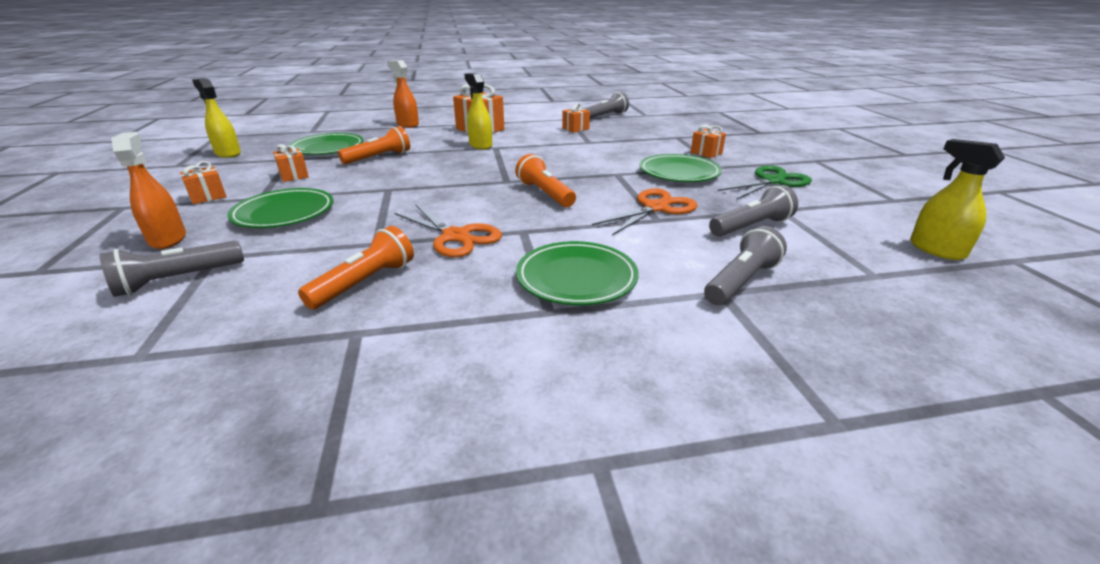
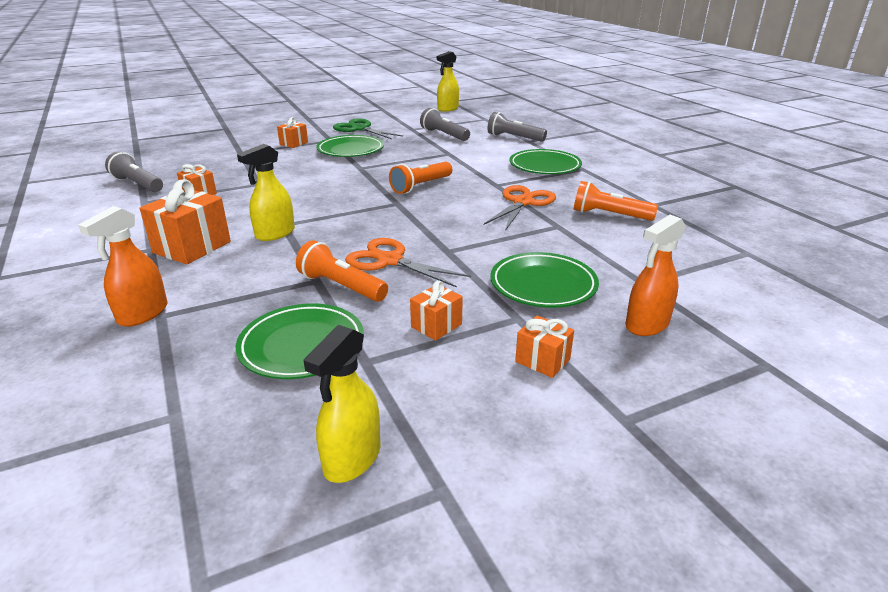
camera: 105 degrees left, 0 degrees up
(177, 280) = (685, 281): grey flashlight -> none
(655, 208) = (429, 154): orange scissors -> orange scissors (390, 261)

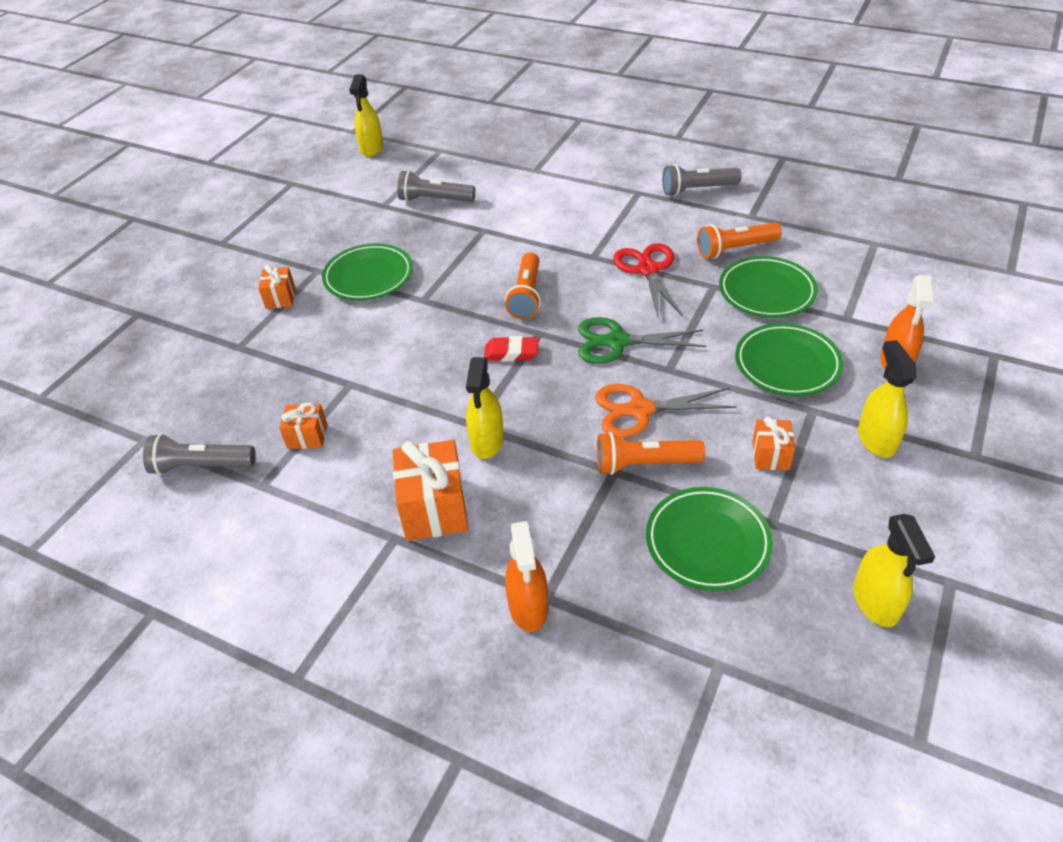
camera: 35 degrees left, 15 degrees up
(359, 129) = (320, 233): green scissors -> green scissors (617, 342)
(364, 205) = (511, 353): none -> red eraser
(514, 138) = (514, 171): grey flashlight -> grey flashlight (697, 190)
(523, 202) = (648, 270): orange scissors -> red scissors
(542, 360) = (876, 439): orange gift -> yellow spray bottle
(545, 166) = (601, 205): green plate -> green plate (766, 291)

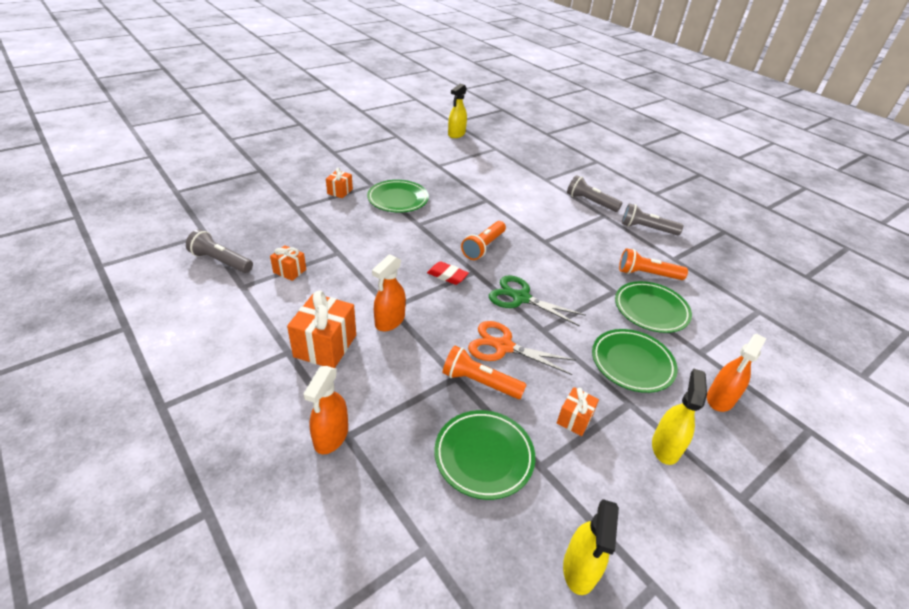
camera: 20 degrees right, 5 degrees down
(434, 200) = (470, 173): grey flashlight -> grey flashlight (590, 202)
(487, 441) = (389, 321): yellow spray bottle -> orange spray bottle
(648, 270) = (575, 263): red scissors -> none

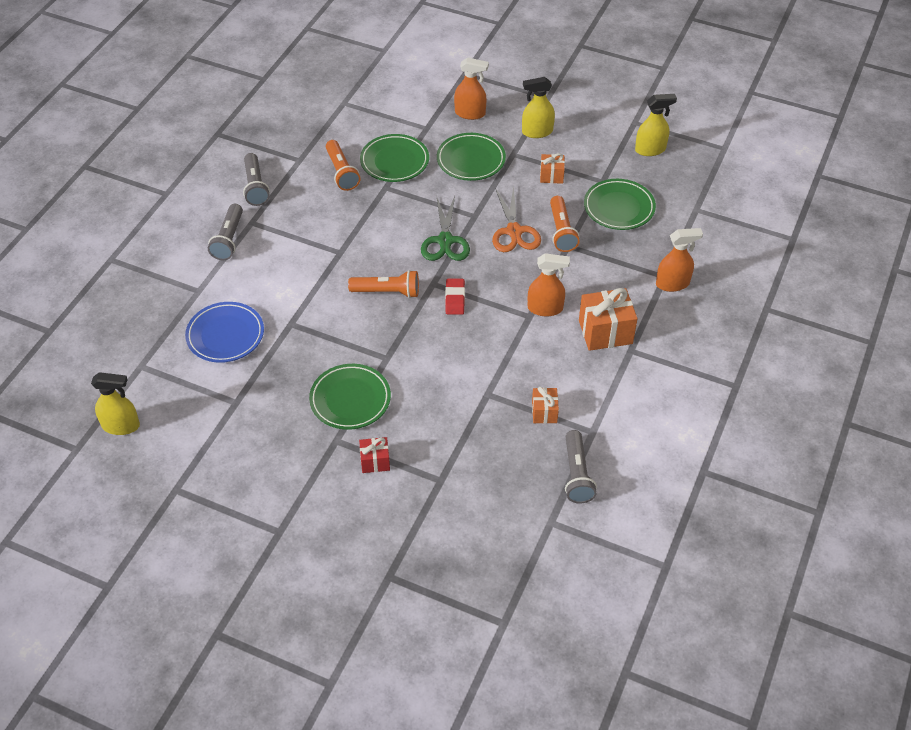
camera: 115 degrees left, 10 degrees up
(340, 191) = (375, 461): orange gift -> red gift
(497, 177) = (225, 335): none -> blue plate

